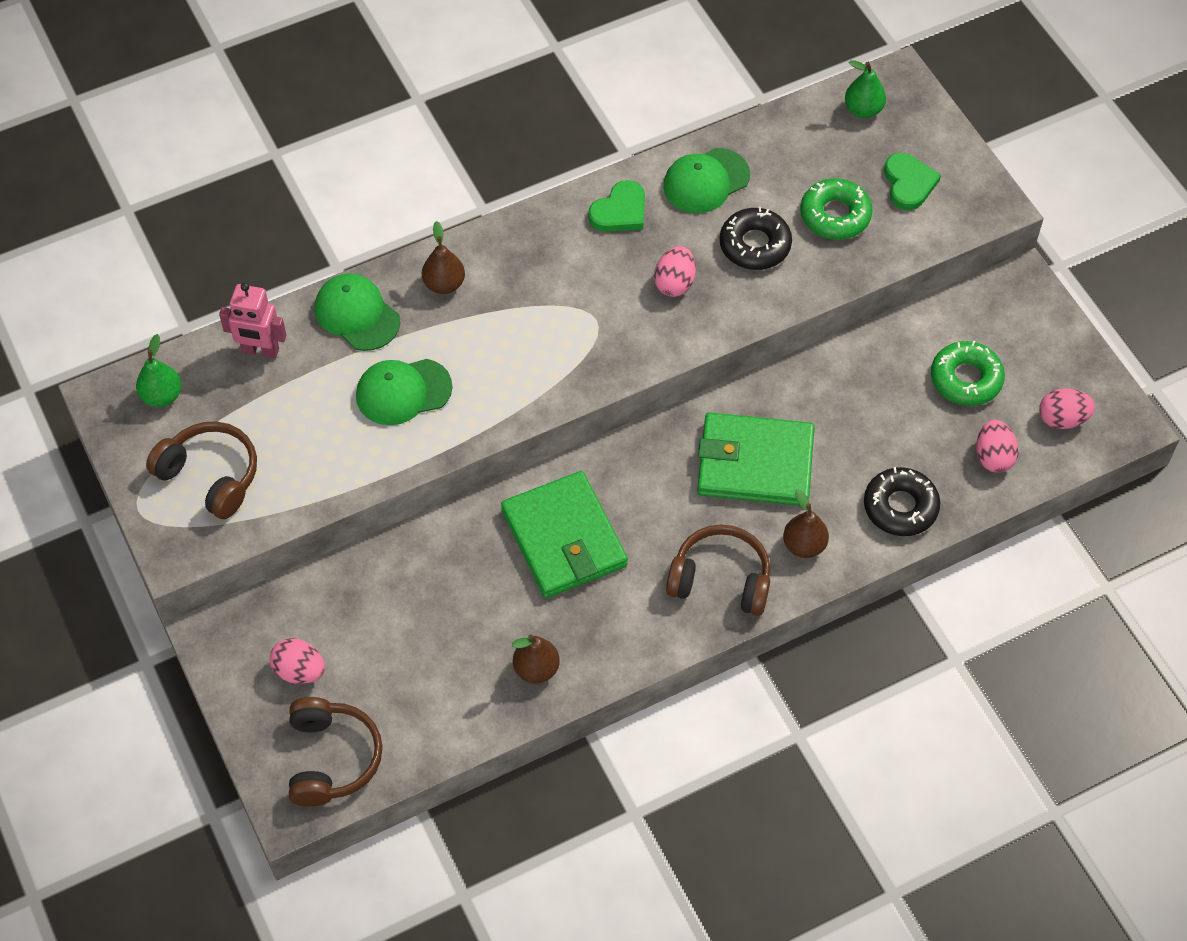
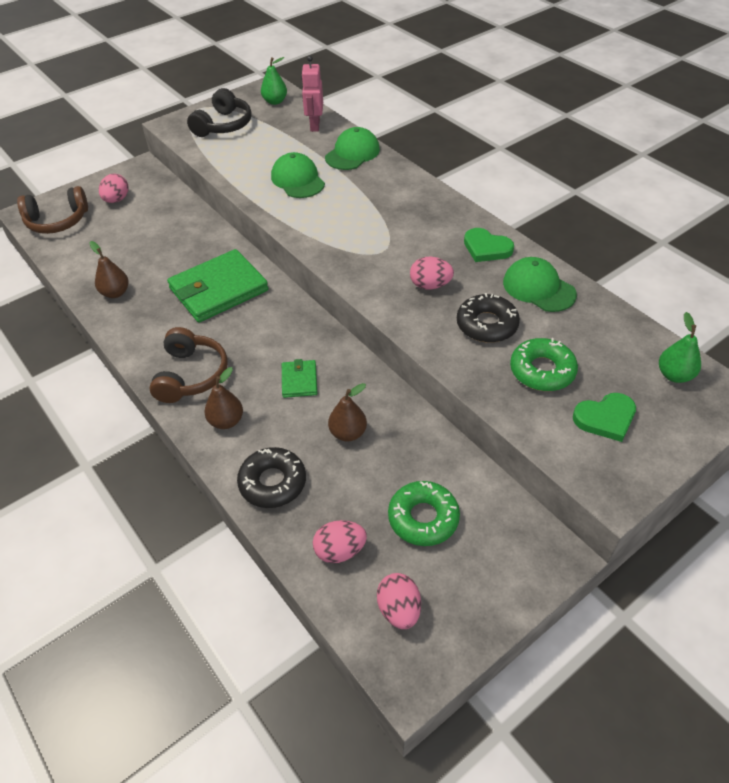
camera: 80 degrees right, 10 degrees down
(210, 476) = (223, 125): brown headphones -> black headphones
(444, 284) = (388, 182): brown pear -> brown pear (348, 433)
(755, 463) = (299, 380): green wallet -> green wallet, size x0.47

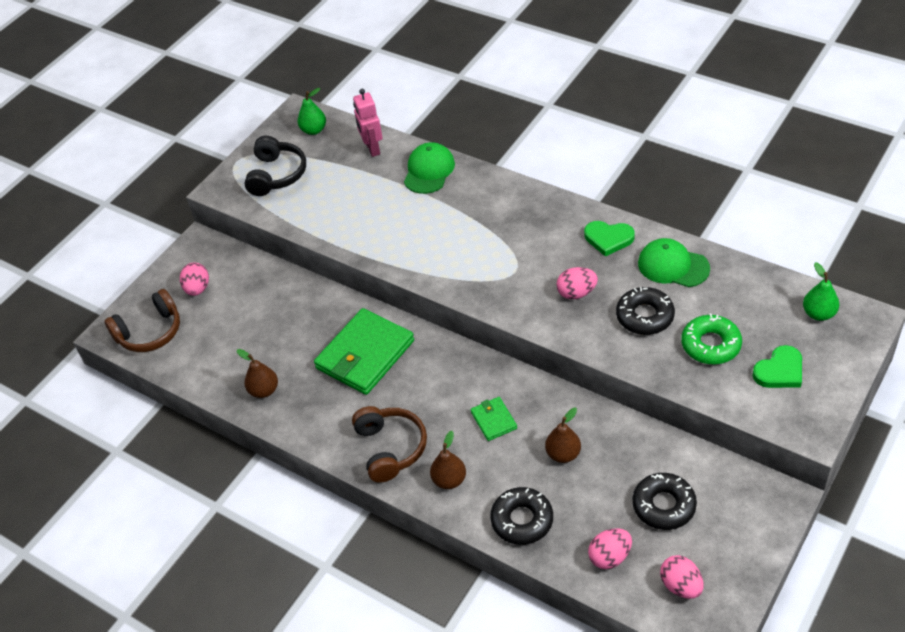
camera: 15 degrees left, 0 degrees up
(298, 180) = (391, 217): green cap -> none
(423, 518) = (664, 505): green donut -> black donut

